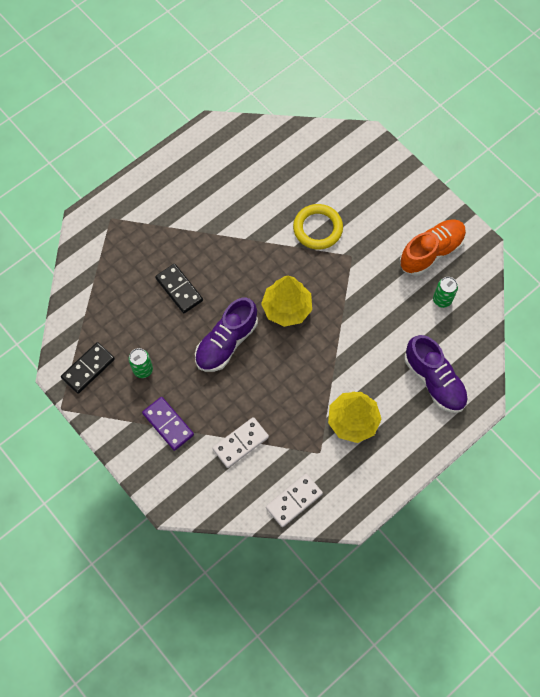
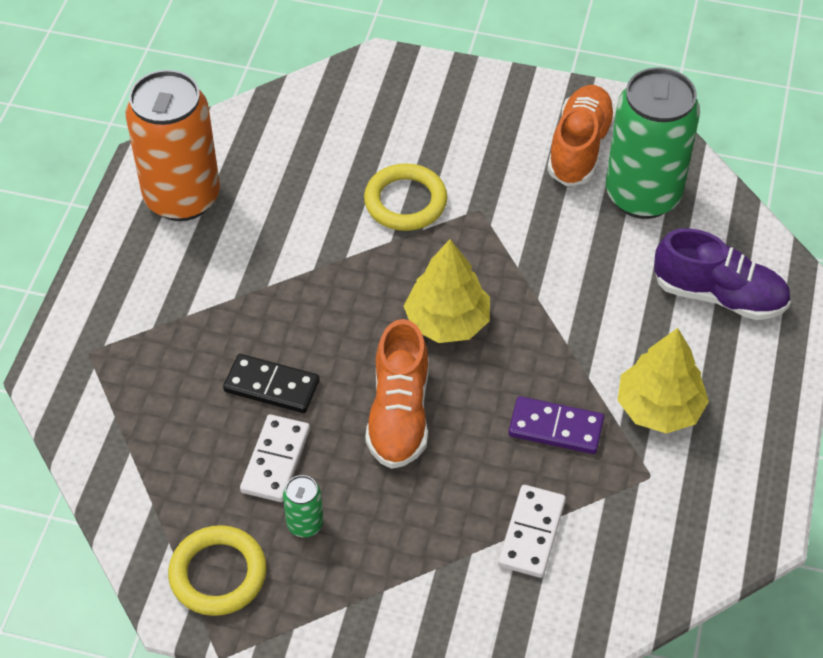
camera: 35 degrees left, 15 degrees down
(88, 368) = (218, 574): black domino -> yellow ring
(168, 424) = (405, 575): purple domino -> purple domino (555, 428)
(211, 160) = (182, 197): none -> orange can
(226, 342) = (399, 414): purple shoe -> orange shoe
(294, 501) = (671, 560): white domino -> white domino (276, 460)
(442, 300) = (643, 195): green can -> green can, size x2.42

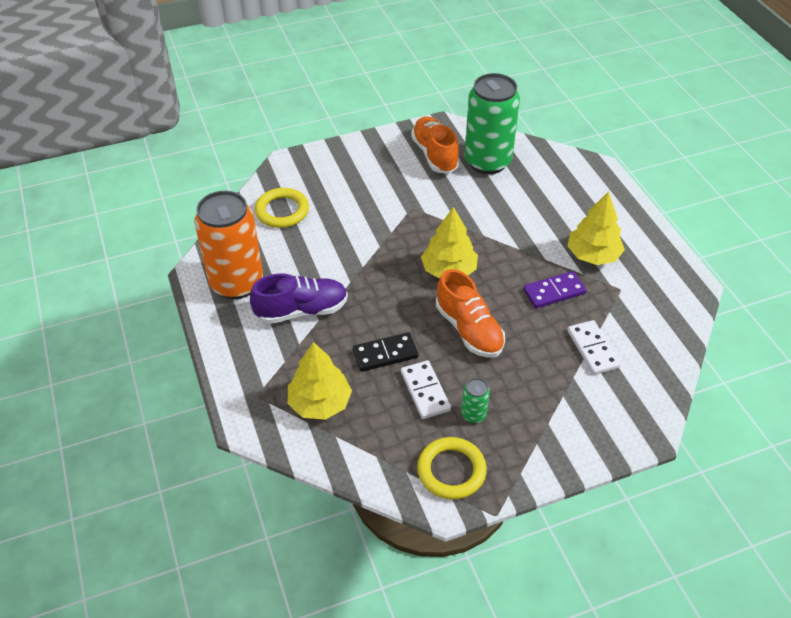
camera: 35 degrees left, 5 degrees down
(146, 402) = (320, 403): none -> yellow tree
(405, 202) = (369, 223): yellow ring -> yellow ring (282, 211)
(718, 295) = (568, 189): purple shoe -> purple shoe (301, 310)

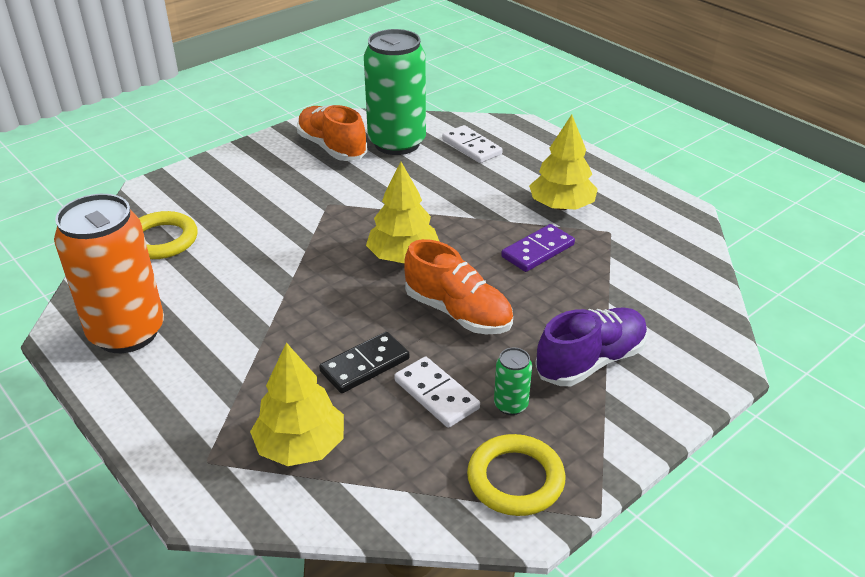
camera: 20 degrees left, 10 degrees down
(301, 310) = (231, 343): purple shoe -> purple shoe (590, 361)
(592, 349) = (613, 298): white domino -> white domino (471, 147)

